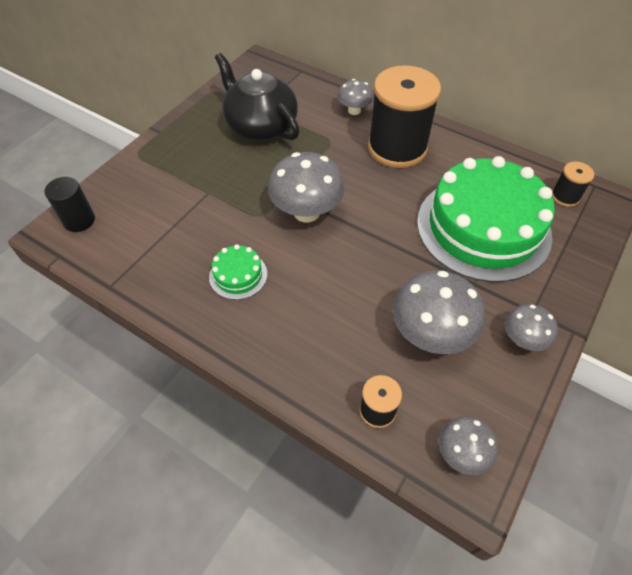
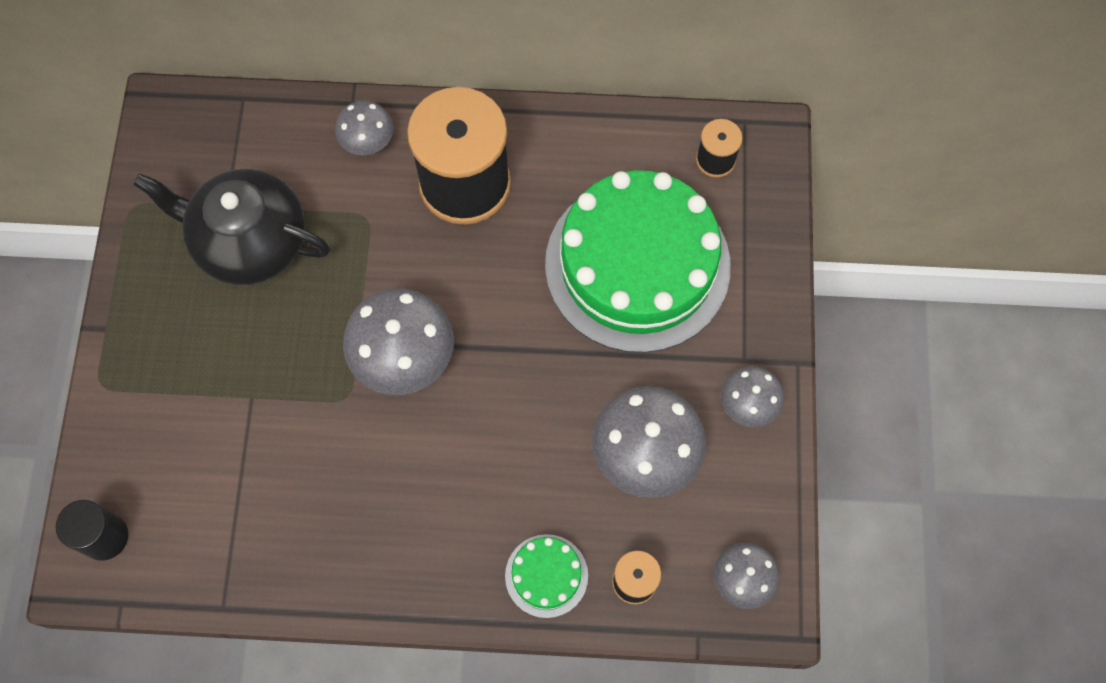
camera: 30 degrees left, 15 degrees up
(238, 275) = (375, 501): green cake -> green cake (546, 575)

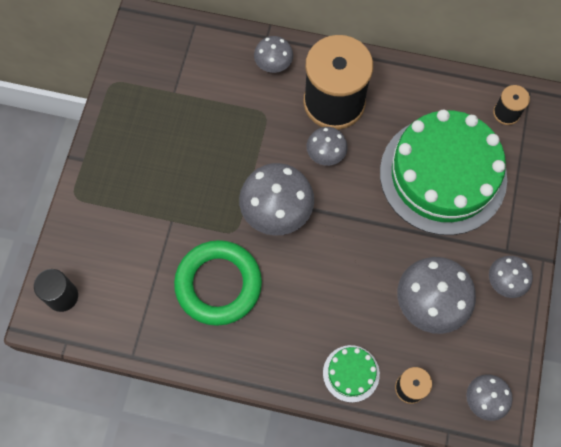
camera: 10 degrees right, 0 degrees up
(249, 241) = (185, 117): black teapot -> none
(334, 479) = (218, 284): none -> green ring
(464, 262) = (326, 154): none -> grey mushroom

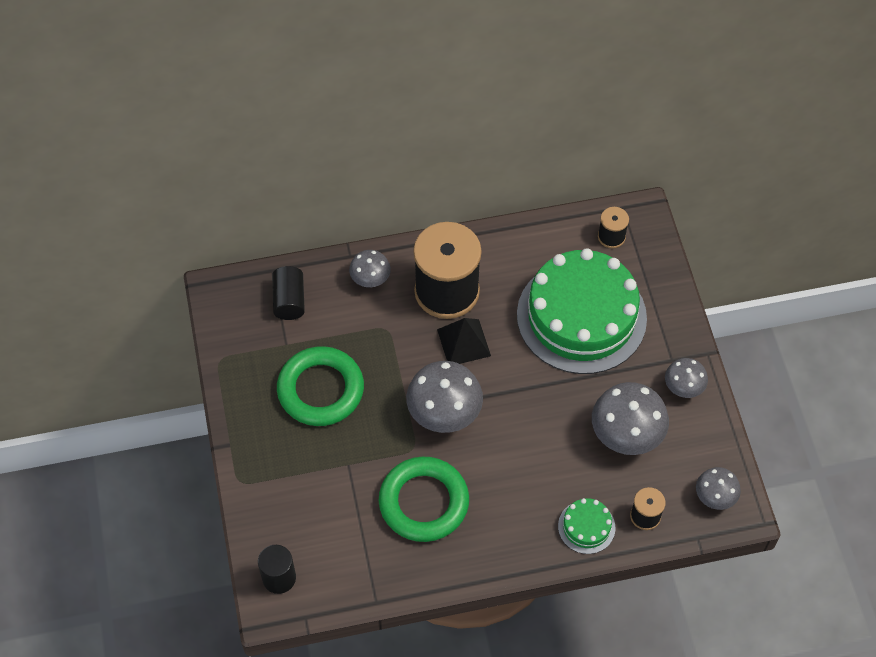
camera: 25 degrees left, 10 degrees down
(182, 144) = (320, 390): none -> green ring
(196, 55) = (289, 300): none -> black cylinder
(326, 154) = (463, 342): grey mushroom -> black pyramid

